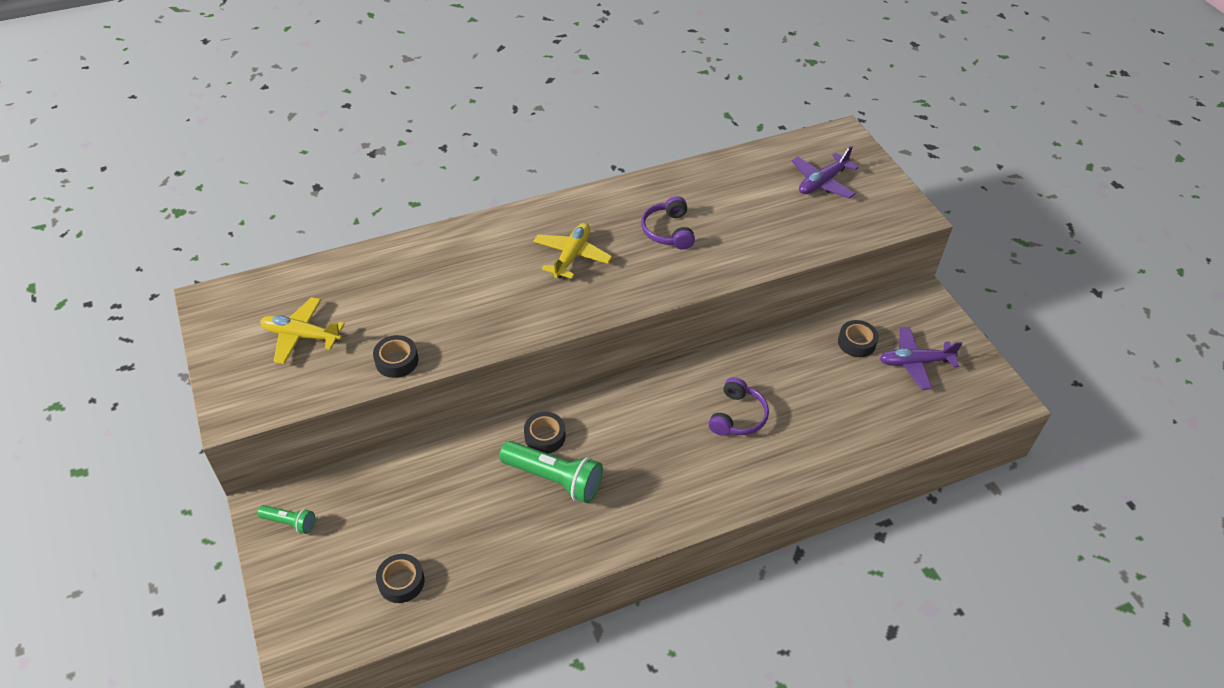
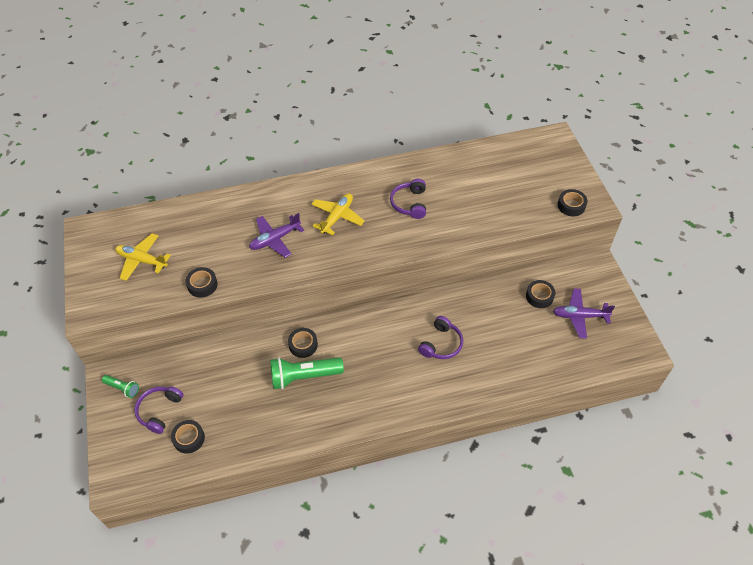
camera: 10 degrees right, 5 degrees up
(350, 548) = (159, 411): none -> purple headphones
(554, 479) = (304, 376): green flashlight -> green flashlight turned 135 degrees clockwise
(822, 182) = (531, 174): purple plane -> purple plane (275, 239)
(883, 217) = (571, 206): none -> black tape

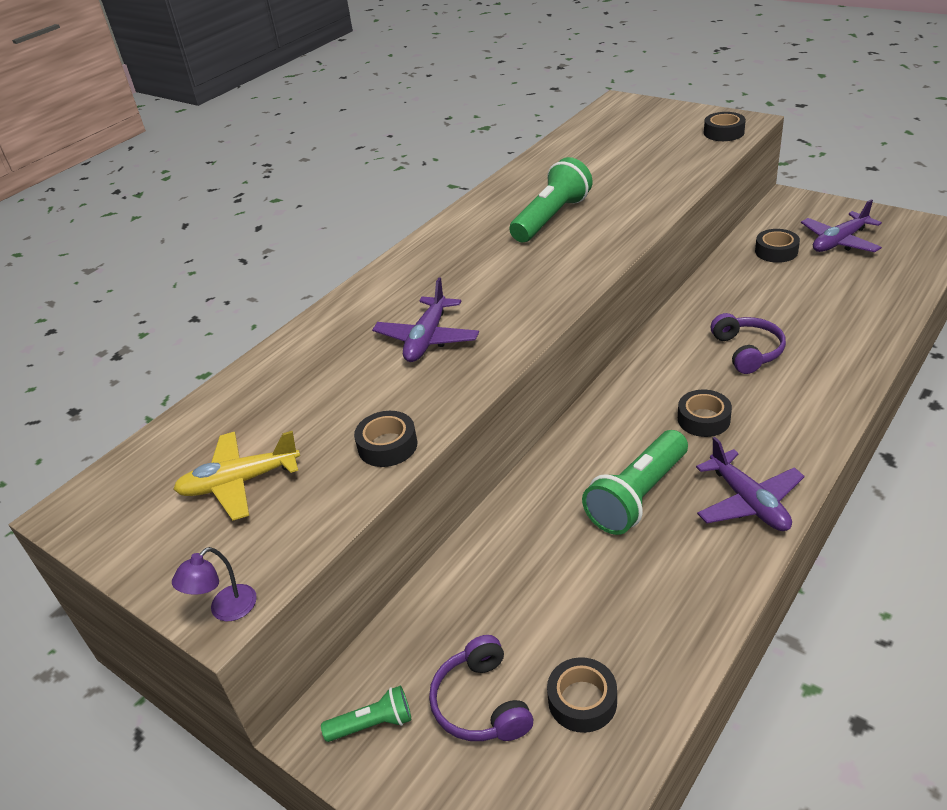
camera: 35 degrees left, 15 degrees down
(88, 314) = (226, 610): none -> purple lamp
(303, 345) = (585, 465): black tape -> black tape (703, 419)
(337, 217) = (480, 274): yellow plane -> none
(339, 416) = (748, 502): none -> purple plane
(409, 203) = (551, 218): purple headphones -> green flashlight

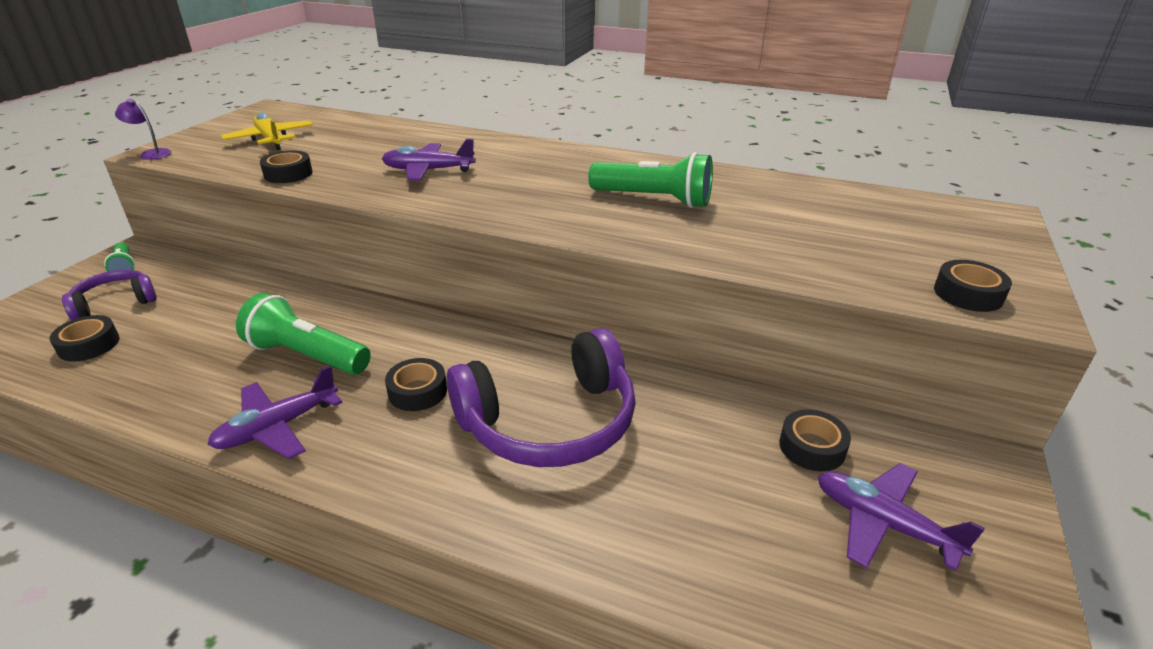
camera: 70 degrees right, 5 degrees down
(747, 351) = (549, 422): purple headphones -> purple headphones, size x1.87

